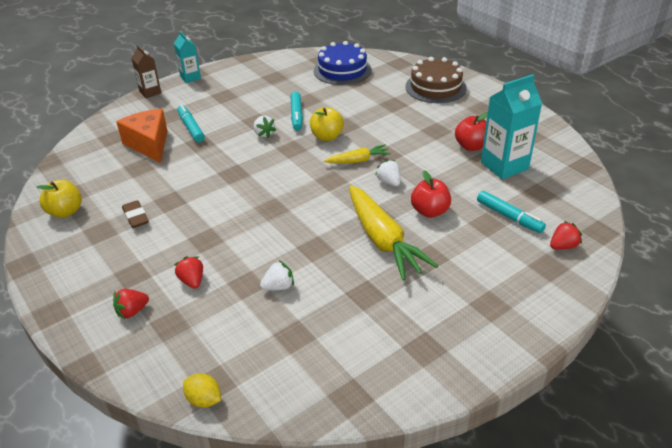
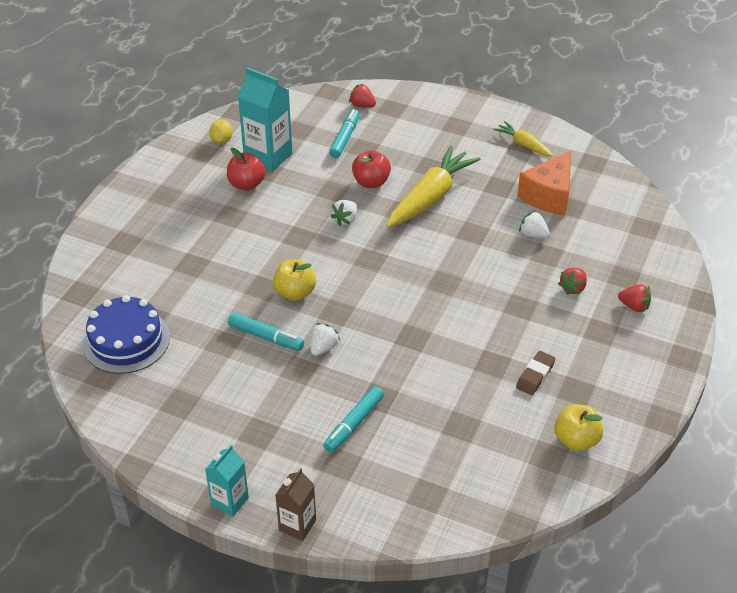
camera: 120 degrees left, 5 degrees up
(149, 144) = (414, 444): orange cheese -> orange cheese (549, 195)
(204, 400) = (660, 225): yellow lemon -> yellow lemon (222, 140)
(296, 115) = (266, 337): turquoise marker -> turquoise marker turned 60 degrees clockwise
(358, 160) = (324, 252): yellow carrot -> yellow carrot (523, 145)
(435, 87) = (132, 242): brown cake -> none

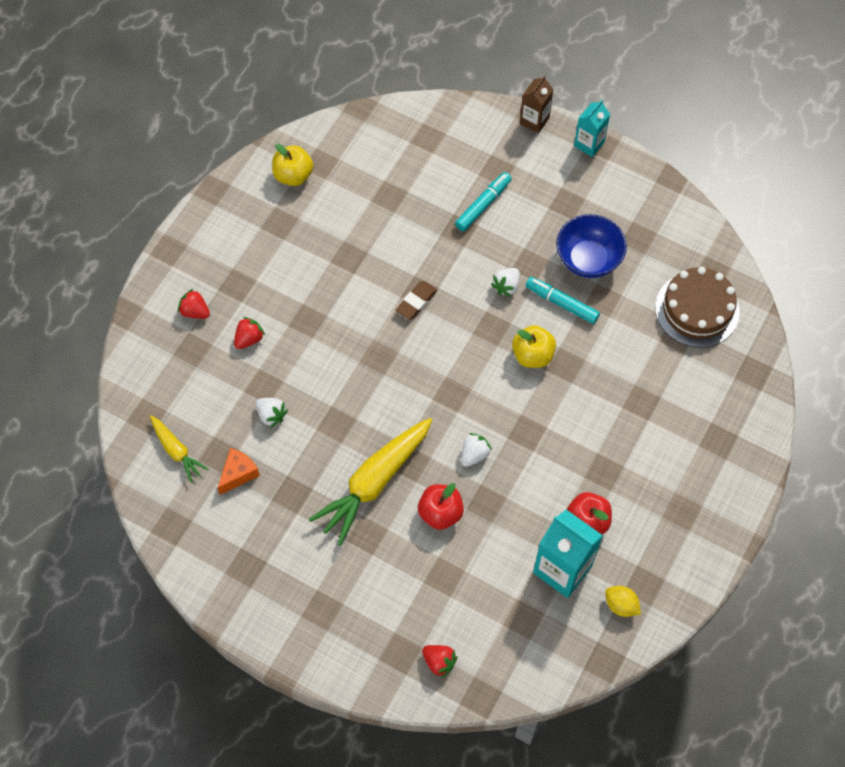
camera: 175 degrees left, 20 degrees up
(126, 340) = (697, 309): blue cake -> brown cake
(222, 140) = (621, 605): yellow lemon -> yellow lemon turned 60 degrees counterclockwise
(236, 378) = (588, 259): none -> blue bowl
(345, 138) = (466, 596): turquoise marker -> none
(523, 145) = (246, 565): yellow carrot -> yellow carrot (176, 451)
(535, 375) = (312, 241): brown eraser -> brown eraser (416, 302)
(549, 195) = (238, 474): orange cheese -> orange cheese, size x0.58

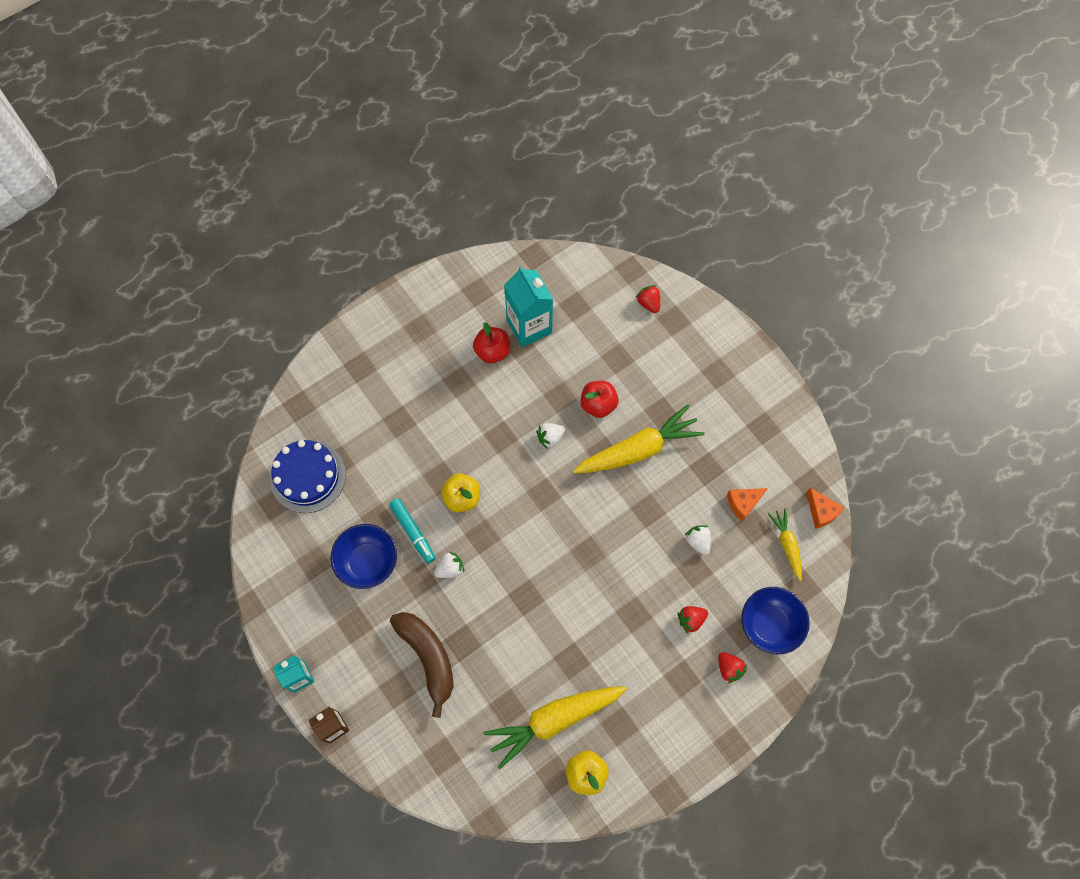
camera: 155 degrees left, 5 degrees up
(151, 501) = (821, 512): none -> orange cheese
(169, 366) = (769, 625): none -> blue bowl
(341, 204) = (554, 720): none -> yellow carrot
(416, 302) = (533, 589): brown eraser -> none
(483, 205) = (428, 658): turquoise marker -> brown banana
(621, 605) = (501, 286): yellow lemon -> none
(697, 309) = (308, 476): brown cake -> blue cake

